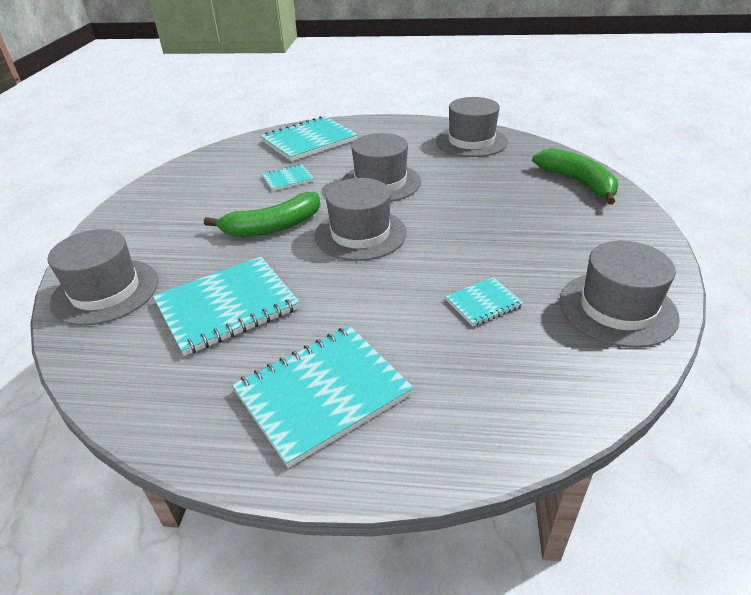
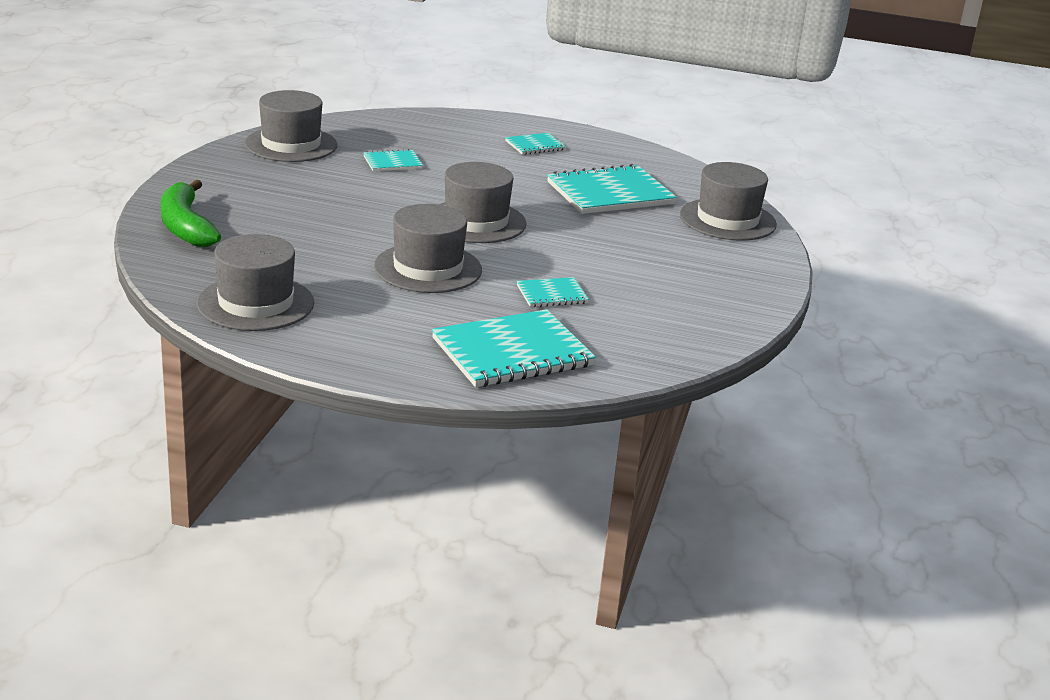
camera: 175 degrees left, 10 degrees down
(273, 227) = (571, 244): green banana -> none
(323, 394) = (535, 145): turquoise notebook -> turquoise notebook, size x0.50

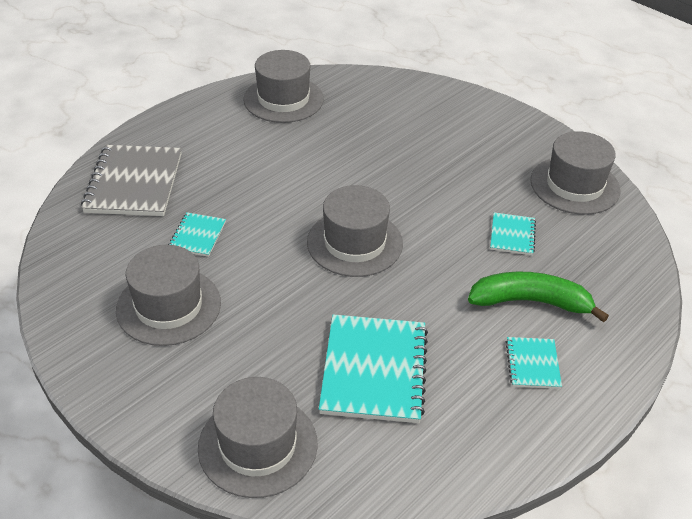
camera: 120 degrees right, 15 degrees up
(185, 226) = (419, 97): green banana -> green banana (531, 302)
(428, 268) = (284, 186): grey hat -> grey hat (168, 306)
(512, 352) = (134, 183): turquoise notebook -> grey notebook

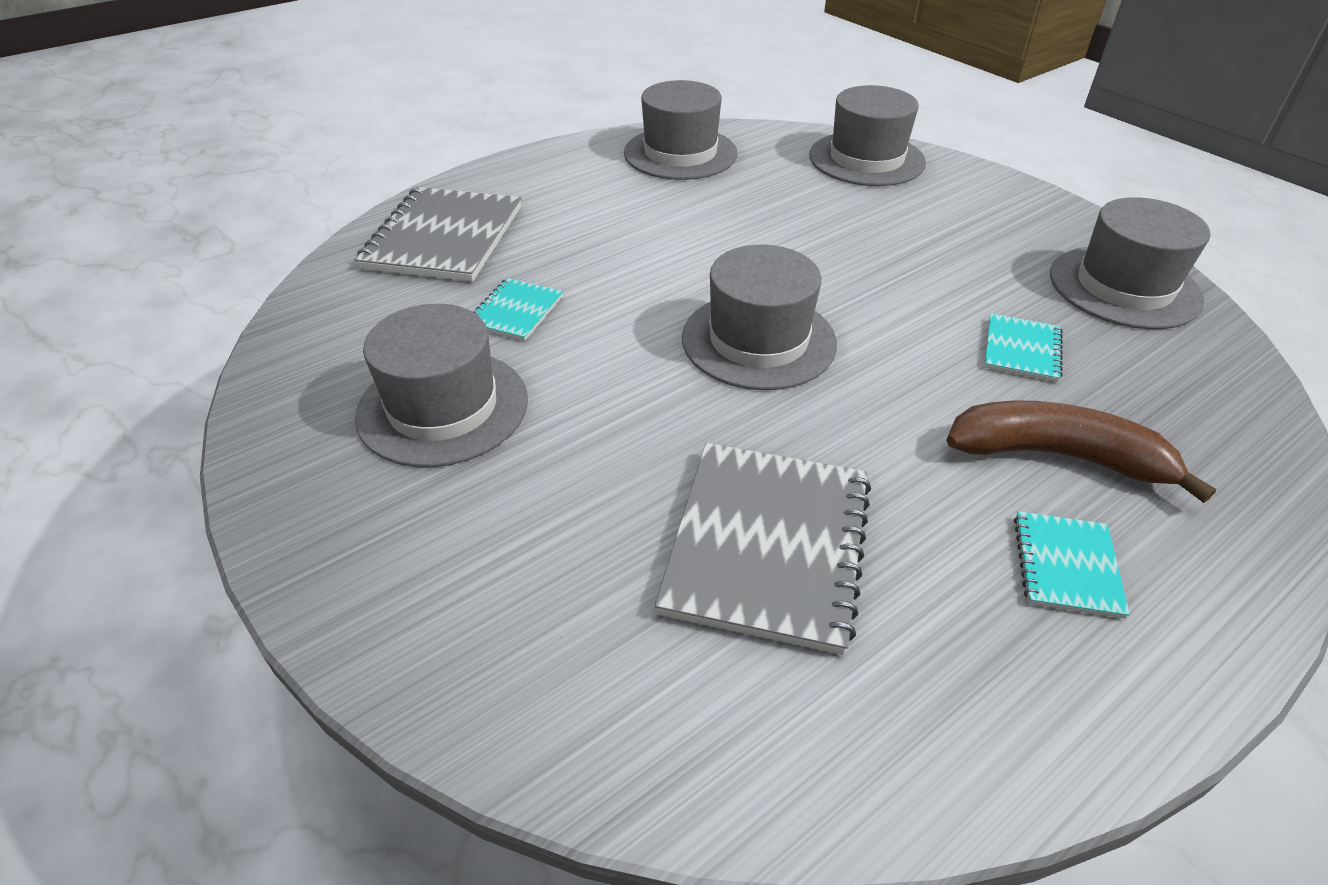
camera: 10 degrees right, 0 degrees up
(258, 445) = (532, 661): grey hat -> grey hat (866, 159)
(374, 370) = (767, 545): turquoise notebook -> grey notebook
(531, 302) = (1058, 456): green banana -> brown banana

